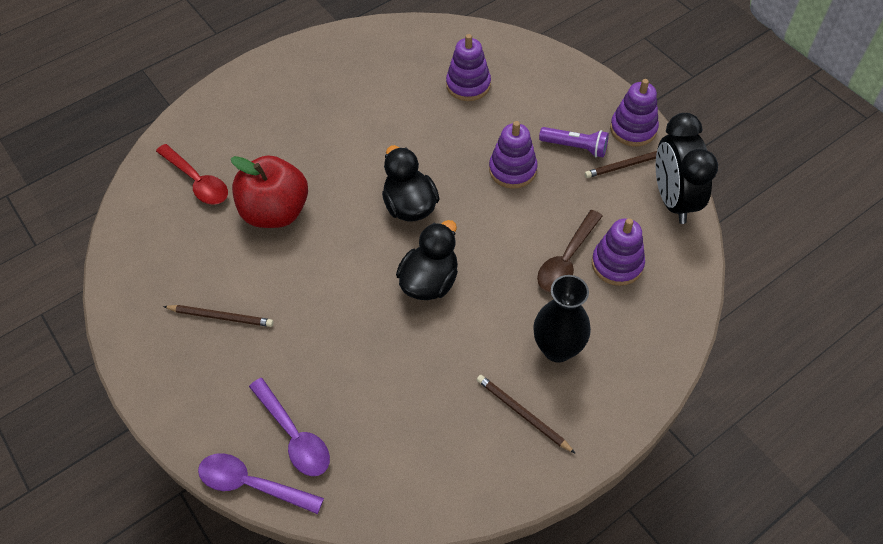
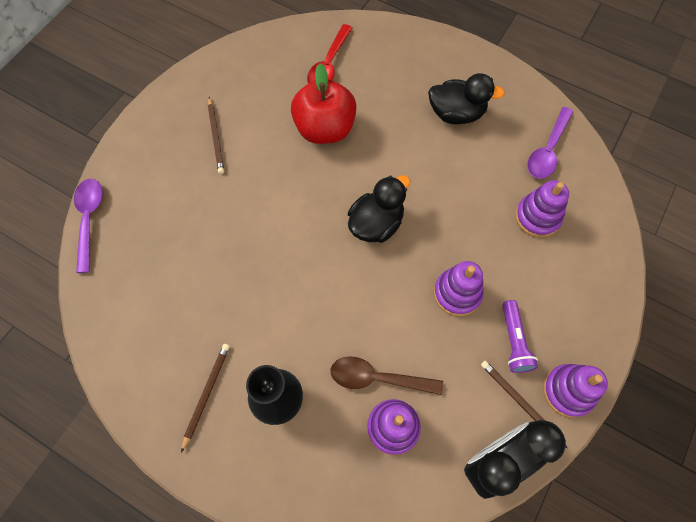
camera: 65 degrees right, 10 degrees up
(294, 435) = (135, 230): purple spoon -> purple spoon (547, 150)
(430, 281) = (306, 270): black duck -> black duck (456, 113)

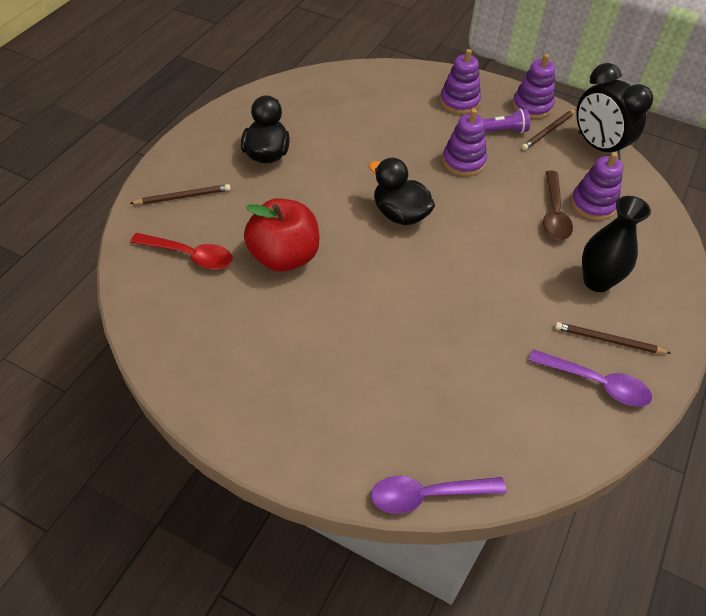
camera: 95 degrees left, 15 degrees down
(216, 137) = (294, 362): brown pencil -> brown pencil (183, 197)
(537, 217) = (381, 110): purple stacking toy -> purple stacking toy (459, 102)
(547, 150) = (310, 98): purple spoon -> purple spoon (596, 383)

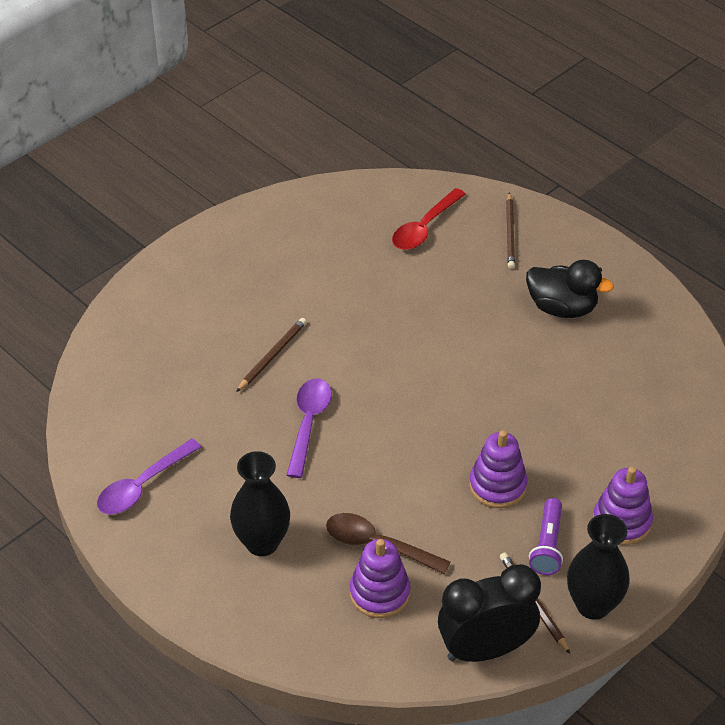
camera: 110 degrees right, 5 degrees down
(284, 257) = (397, 293): red apple -> none
(400, 214) = (426, 399): black duck -> none
(427, 495) = (103, 330): purple spoon -> purple spoon (308, 424)
(532, 106) = (593, 605): purple stacking toy -> black vase
(608, 340) = (184, 518): brown pencil -> brown pencil (272, 356)

